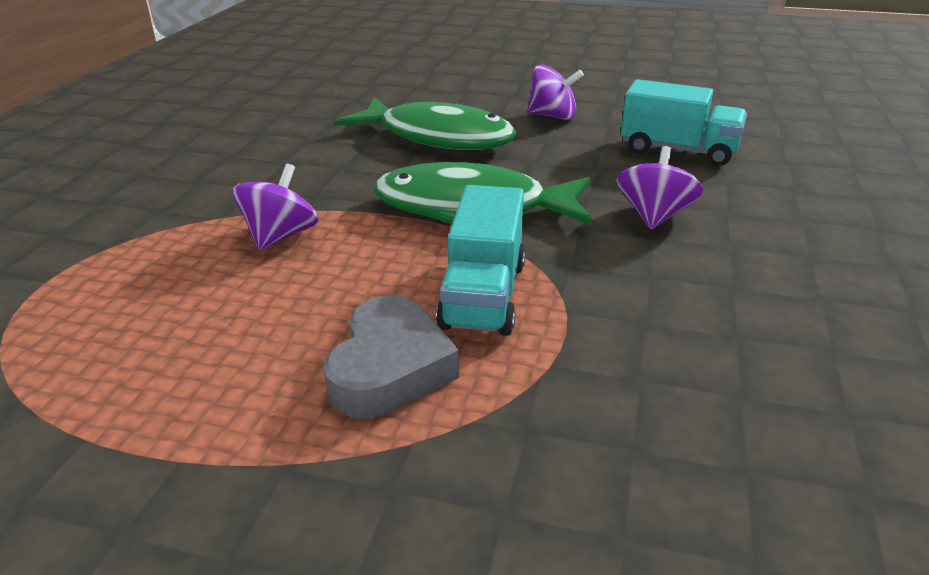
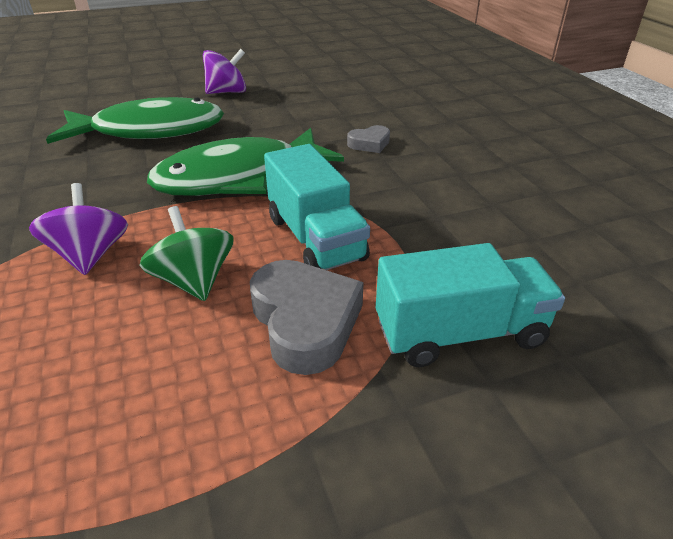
camera: 35 degrees left, 5 degrees up
(336, 290) = (194, 281): none -> green spinning top
(654, 216) = (369, 144): purple spinning top -> grey heart
(678, 150) = (338, 95): turquoise truck -> turquoise truck (460, 333)

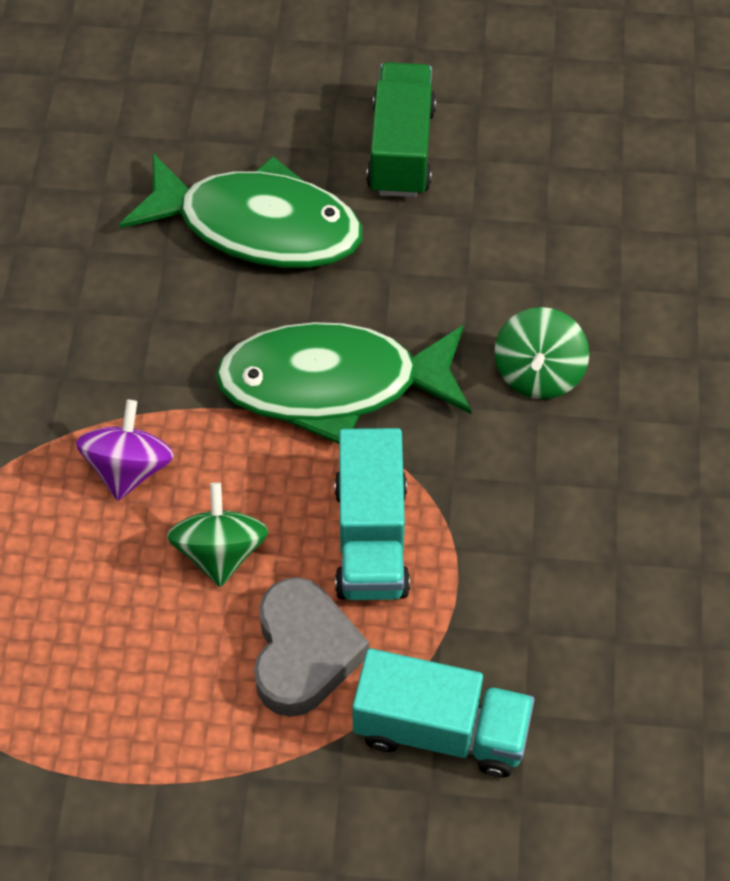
camera: 25 degrees right, 20 degrees up
(227, 92) = (401, 150): purple spinning top -> green truck
(369, 144) = (538, 373): grey heart -> green spinning top

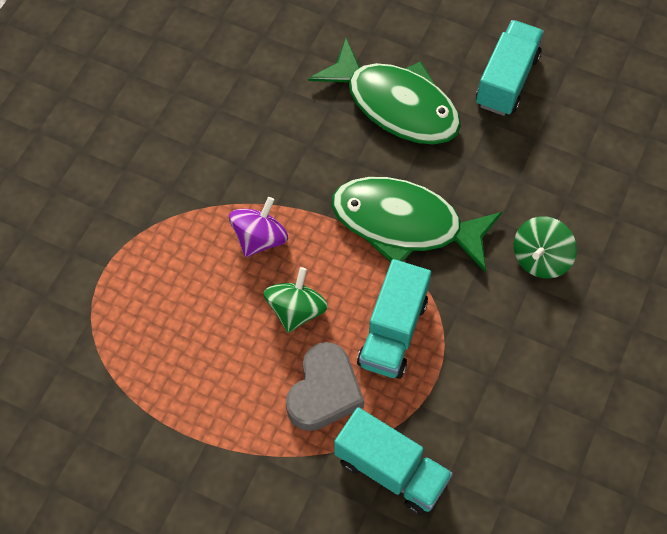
camera: 20 degrees right, 5 degrees up
(401, 150) = (506, 80): green truck -> turquoise truck

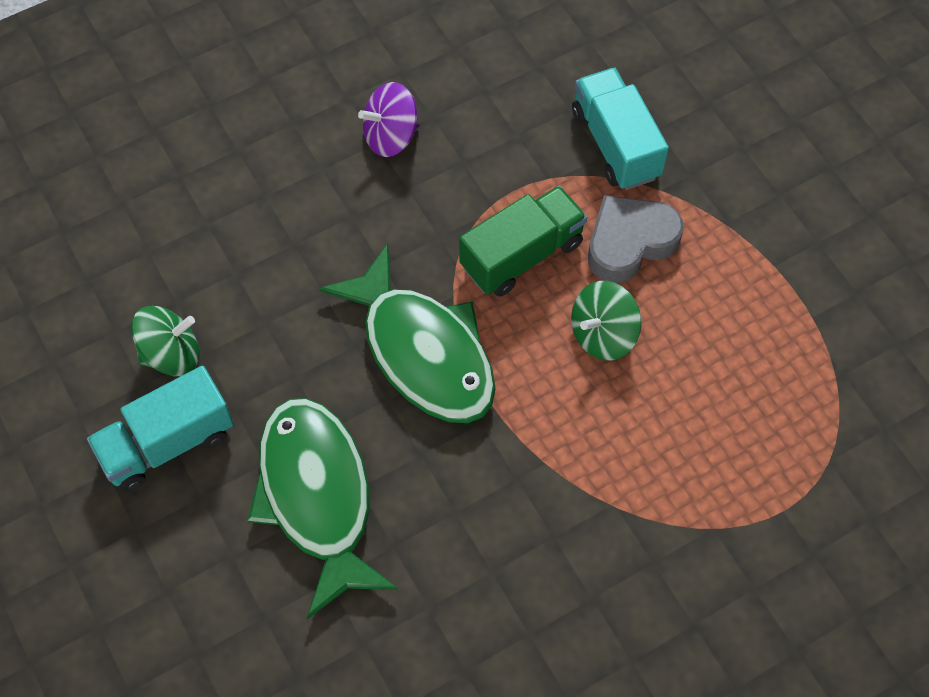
camera: 145 degrees left, 0 degrees up
(260, 238) = (589, 434): purple spinning top -> purple spinning top (391, 136)
(392, 332) = (522, 255): turquoise truck -> green truck
(540, 258) = (318, 233): green spinning top -> green spinning top (171, 354)

